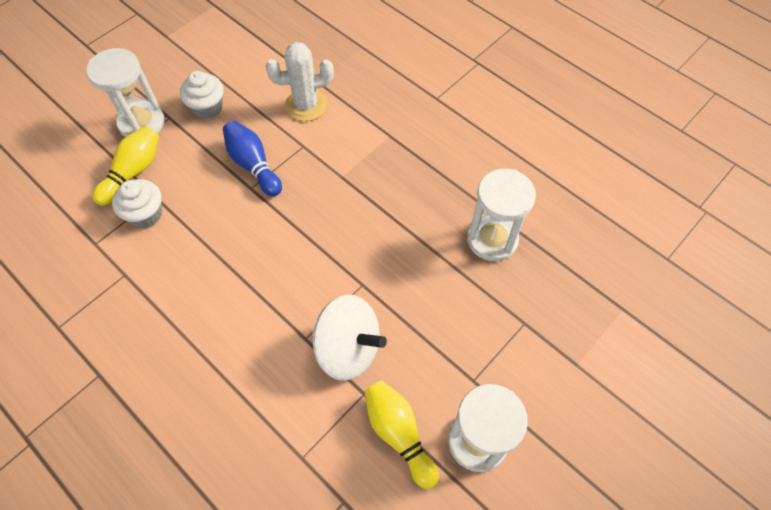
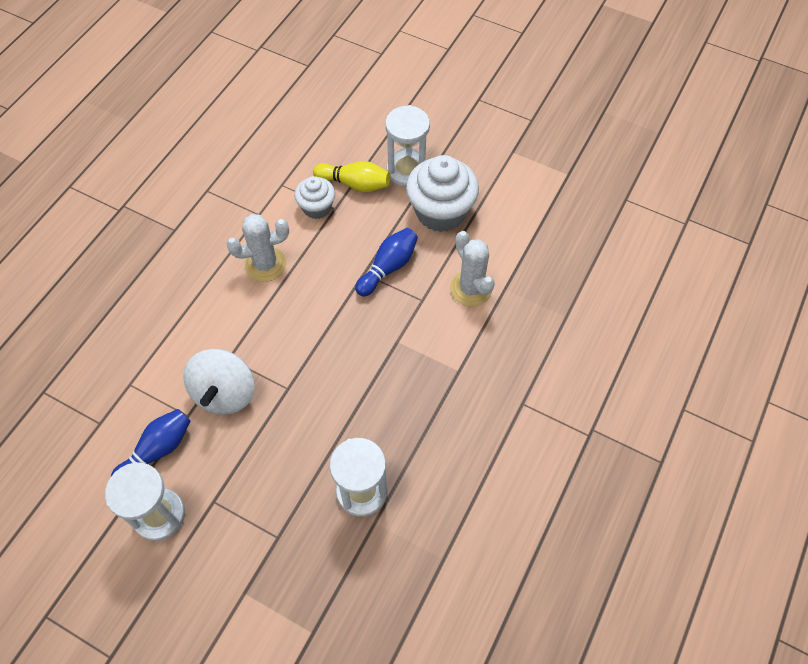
camera: 75 degrees right, 0 degrees up
(197, 279) = (265, 264): none -> white cactus
(207, 107) = (440, 212): white cupcake -> white cupcake, size x1.75
(399, 434) = (157, 451): yellow bowling pin -> blue bowling pin

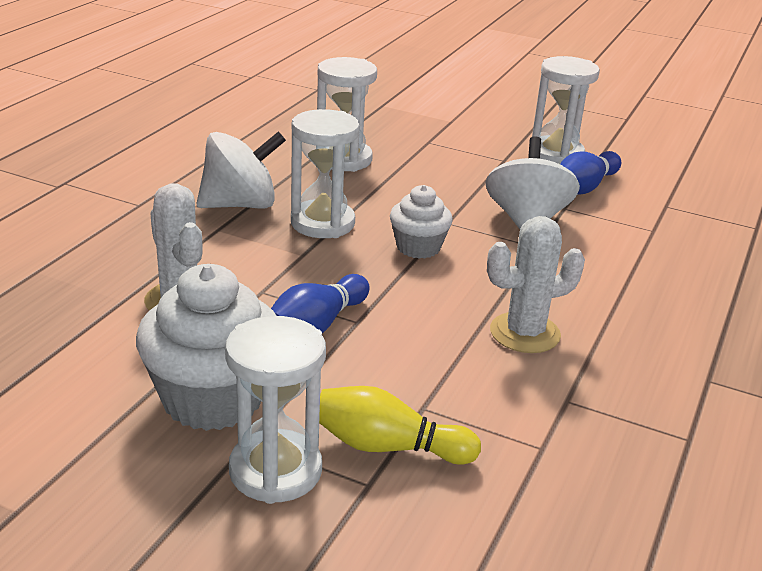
camera: 175 degrees right, 30 degrees down
(317, 207) = (458, 408): white cupcake -> white cupcake (418, 247)
(382, 382) = (322, 223): none -> white hourglass
(446, 406) = (240, 205): none -> white spinning top

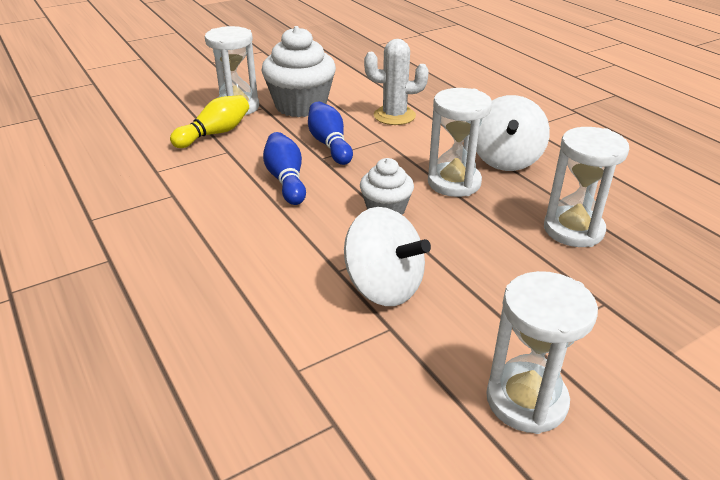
camera: 125 degrees right, 5 degrees up
(525, 333) = (242, 209): white cactus -> none
(584, 187) = (424, 372): blue bowling pin -> blue bowling pin (286, 180)

